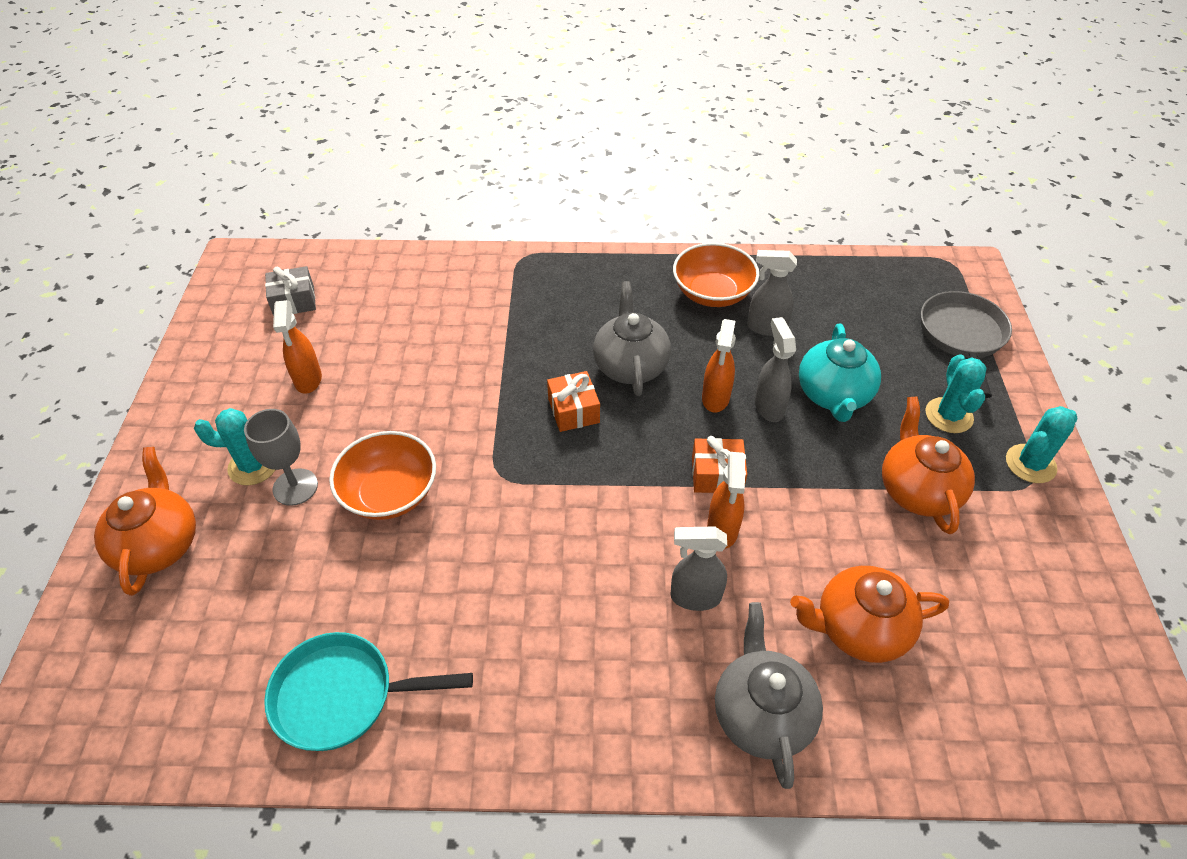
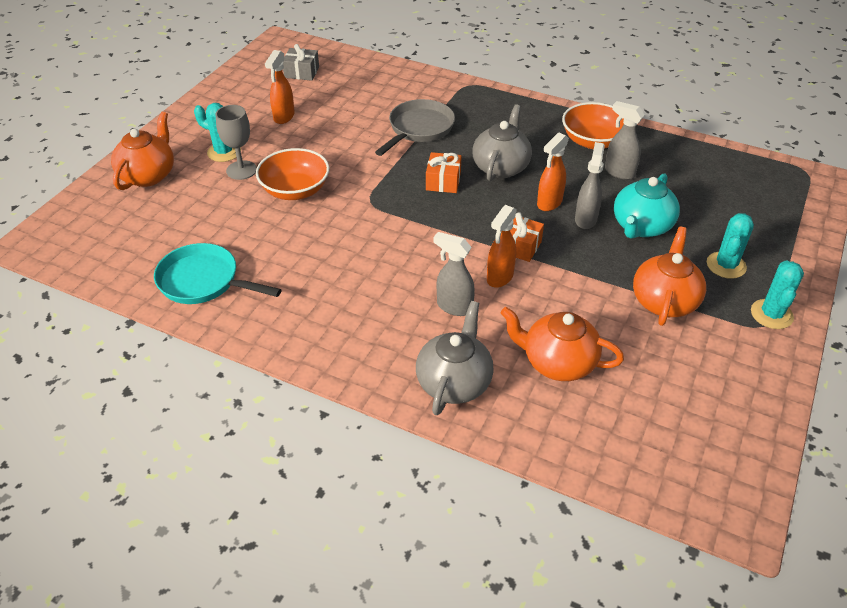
camera: 25 degrees right, 5 degrees down
(962, 336) = (777, 221): grey pan -> grey pan (419, 129)
(1030, 464) = (771, 314): turquoise cactus -> turquoise cactus turned 60 degrees counterclockwise

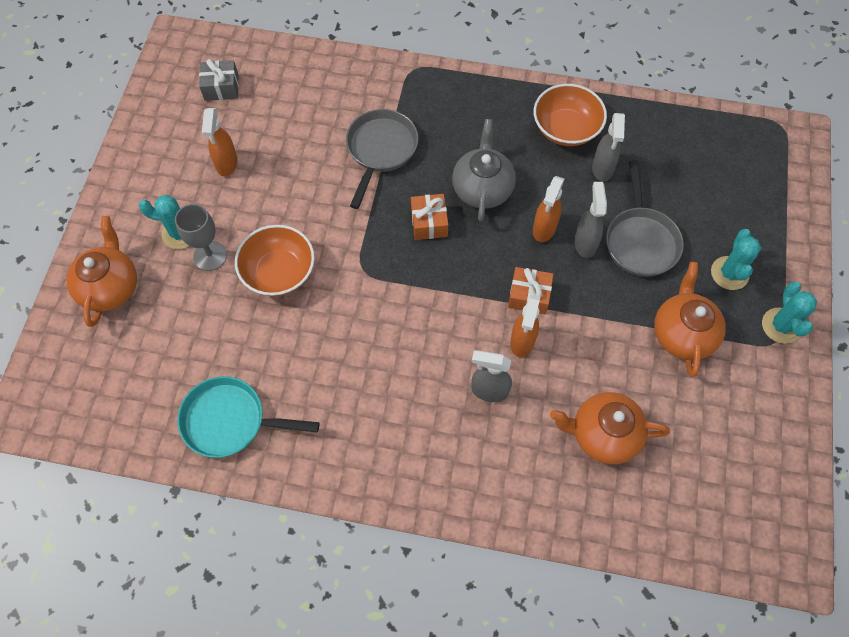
camera: 15 degrees left, 20 degrees up
(454, 382) = (516, 483): grey teapot -> none
(619, 172) = (602, 169): grey spray bottle -> grey spray bottle turned 105 degrees counterclockwise
(641, 227) = (640, 241): turquoise teapot -> grey pan

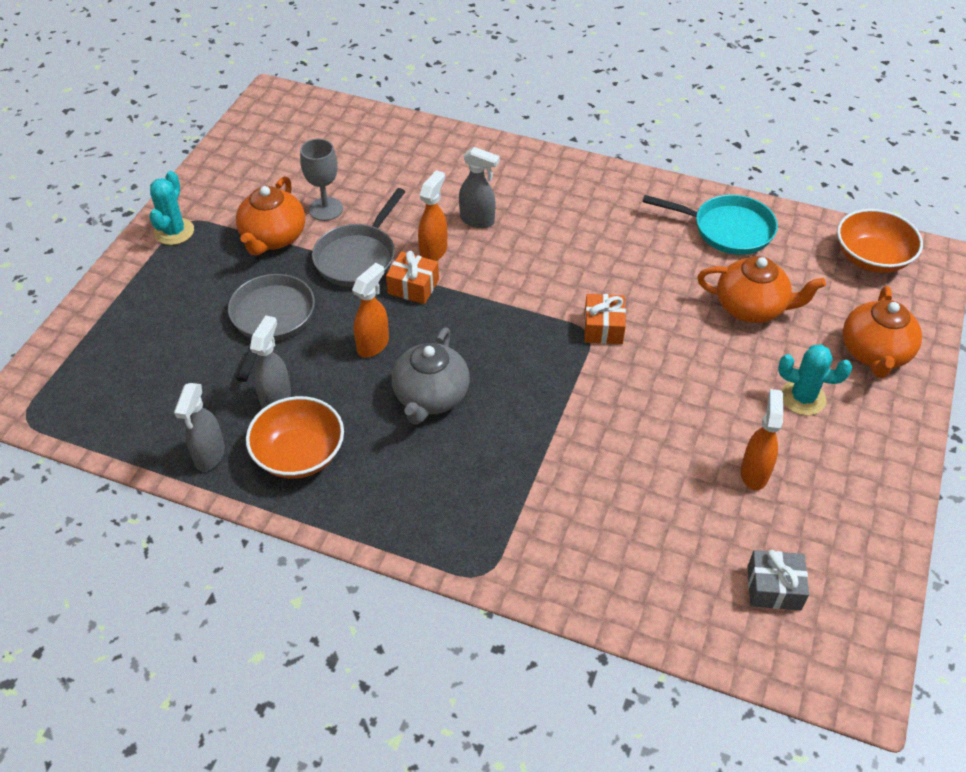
camera: 170 degrees left, 15 degrees down
(210, 256) = (763, 369): grey goblet -> grey goblet (325, 209)
(279, 272) = (682, 343): orange bowl -> orange bowl (871, 258)
(380, 150) = (549, 461): grey pan -> grey pan (358, 257)
(429, 223) = (504, 369): orange gift -> orange gift (603, 328)
(585, 243) = (333, 325): grey spray bottle -> grey spray bottle (209, 456)
(603, 434) = (384, 180): orange teapot -> orange teapot (751, 308)
(729, 273) = (195, 278): turquoise cactus -> none

